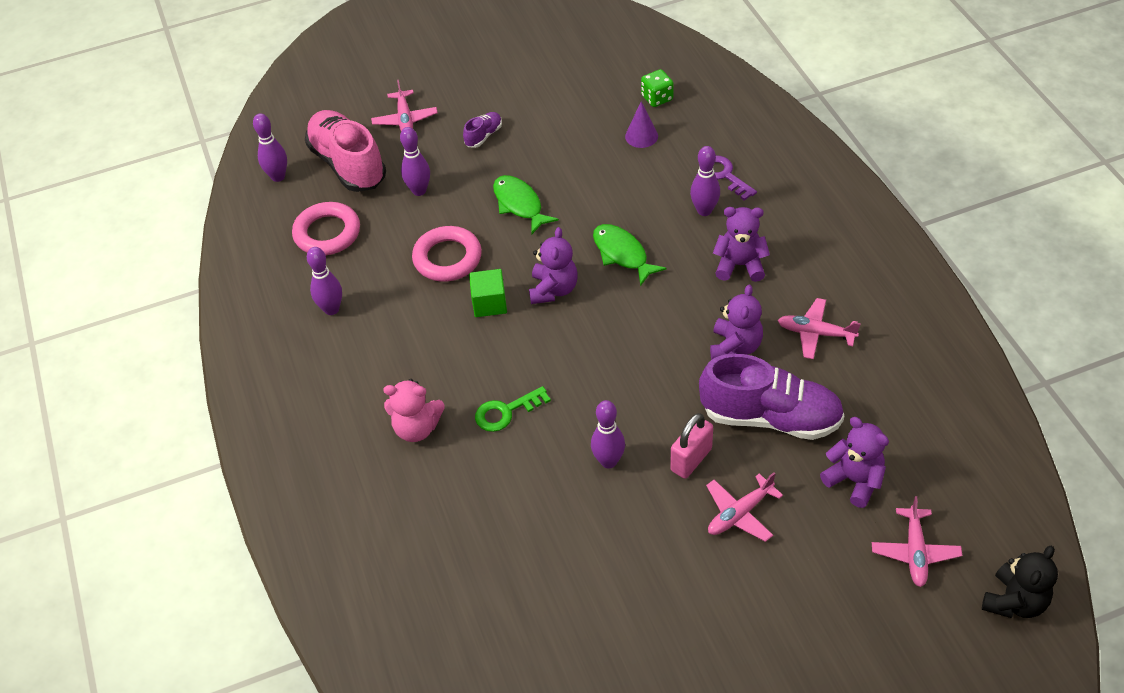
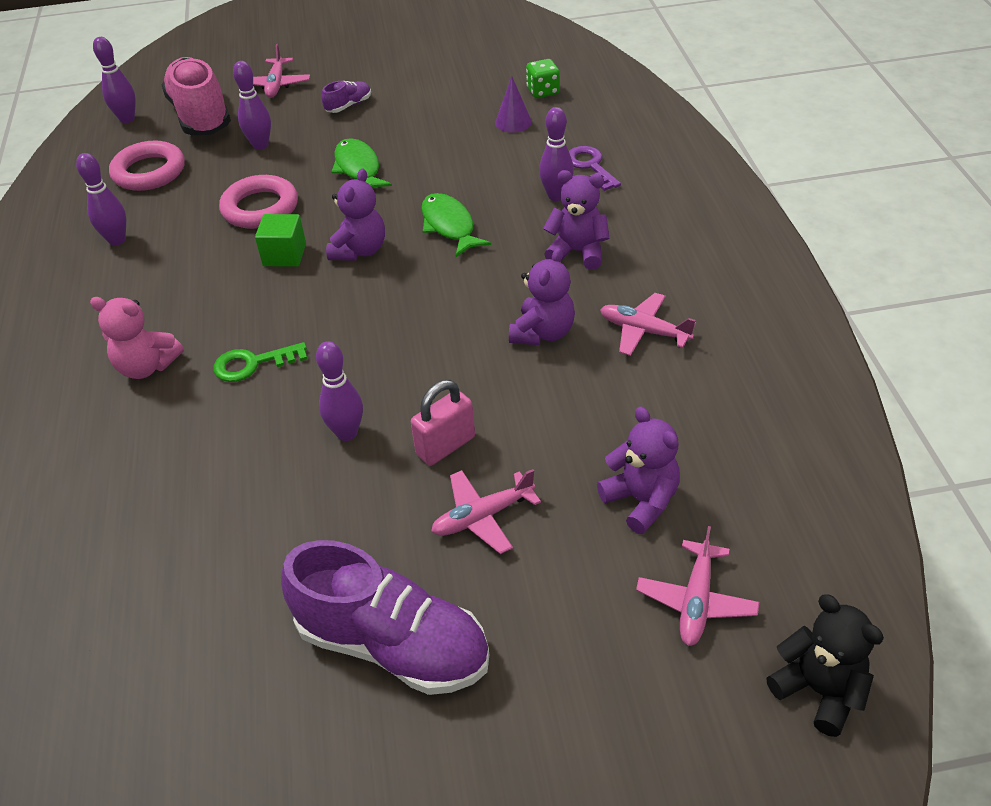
camera: 10 degrees right, 5 degrees down
(770, 417) = (559, 413): purple shoe -> purple shoe (392, 645)
(1014, 601) = (819, 690): black teddy bear -> black teddy bear turned 90 degrees counterclockwise

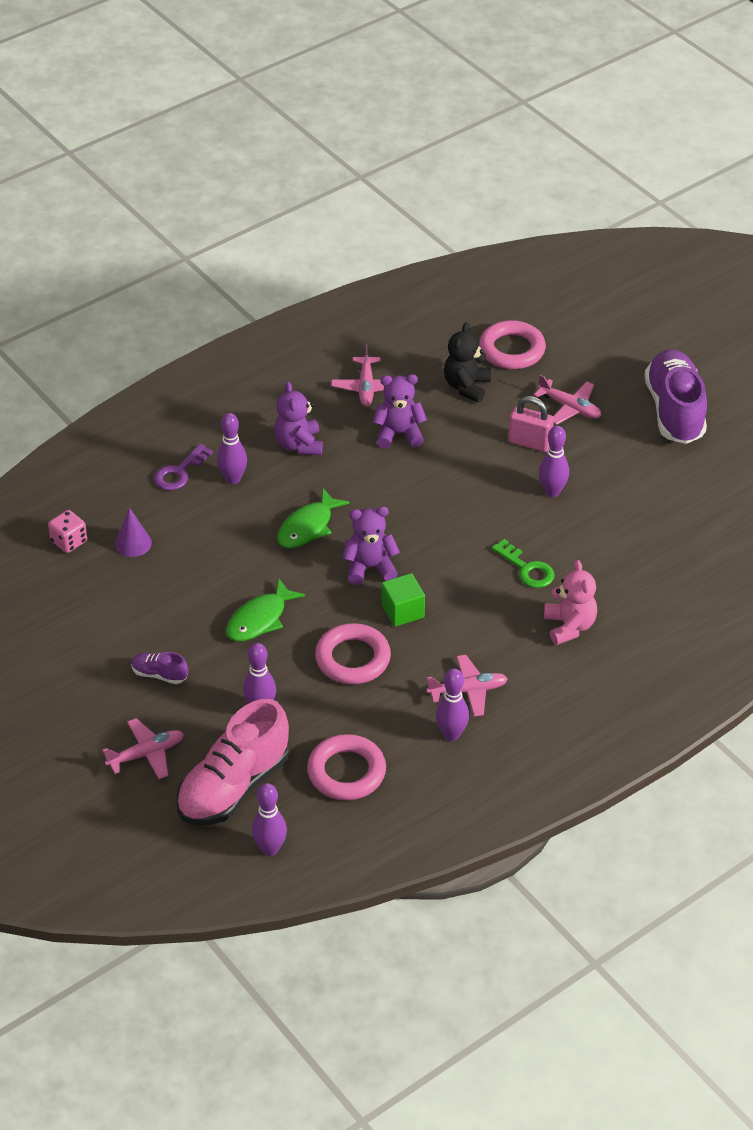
camera: 120 degrees left, 0 degrees up
(543, 91) = (69, 541): green dice -> pink dice
(641, 500) = (512, 350): purple teddy bear -> pink ring
(696, 601) = (563, 314): pink plane -> pink plane (468, 691)
(819, 690) = (583, 265): black teddy bear -> black teddy bear (466, 387)

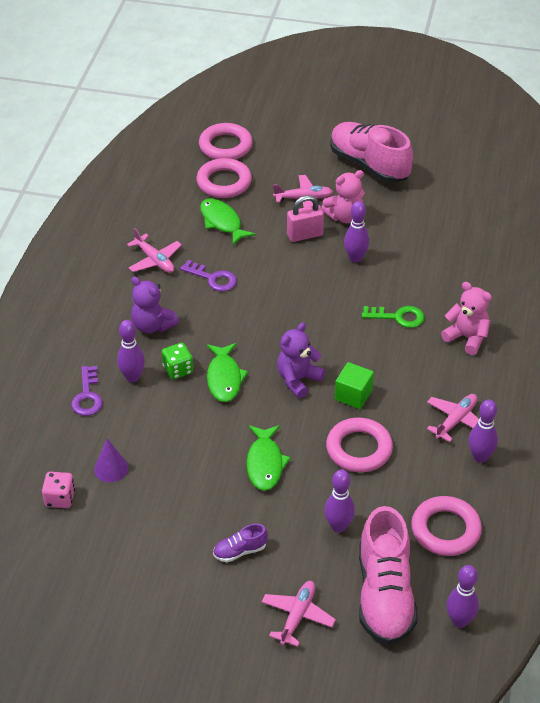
camera: 40 degrees left, 0 degrees up
(277, 496) = (178, 369): none -> green dice
(399, 434) = (213, 278): purple teddy bear -> purple key
(466, 387) = (222, 222): black teddy bear -> green fish
(554, 315) = (225, 146): none -> pink ring
(589, 447) = (344, 217): none -> pink teddy bear
(674, 411) = (369, 165): purple shoe -> pink shoe

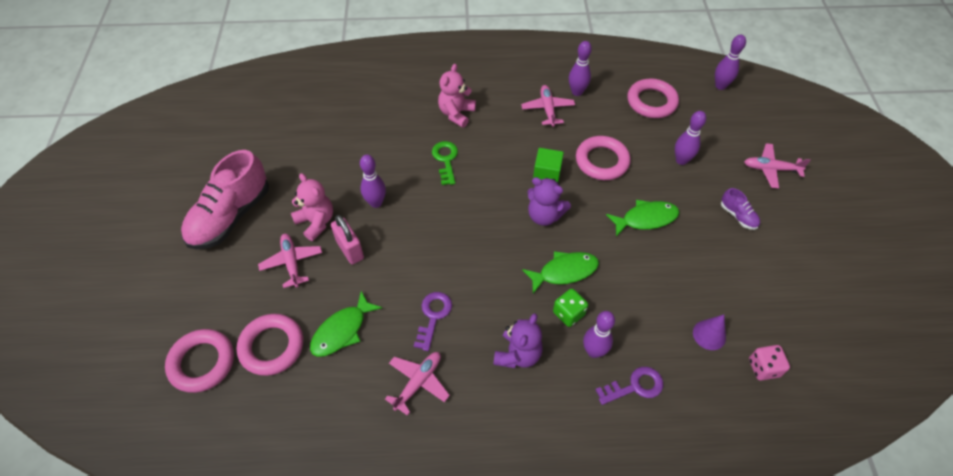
camera: 105 degrees left, 10 degrees up
(384, 595) = (724, 125): pink shoe -> none
(456, 420) = (547, 109): pink plane -> pink plane turned 60 degrees clockwise

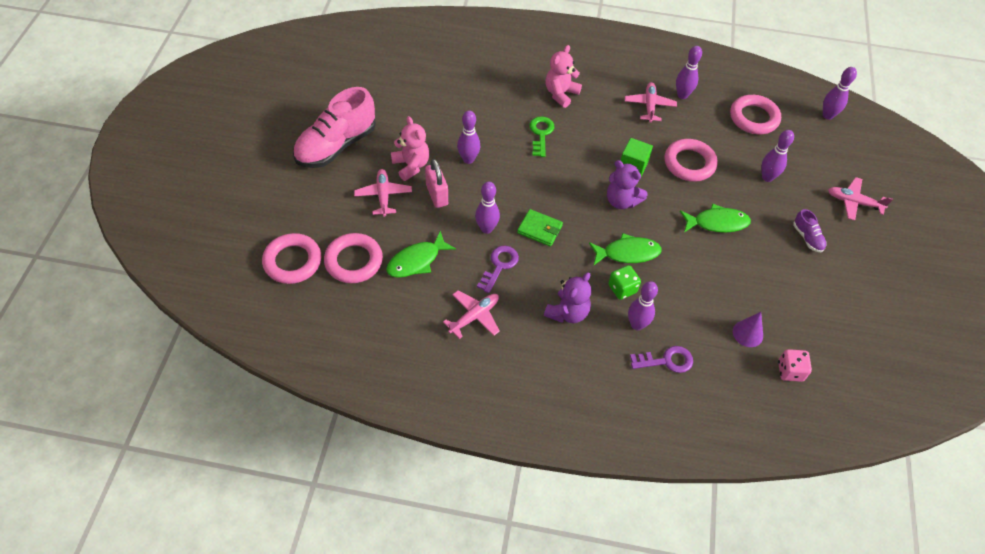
camera: 10 degrees right, 0 degrees up
(411, 276) = (486, 228): none -> purple bowling pin
(467, 265) = (539, 229): none -> green wallet

